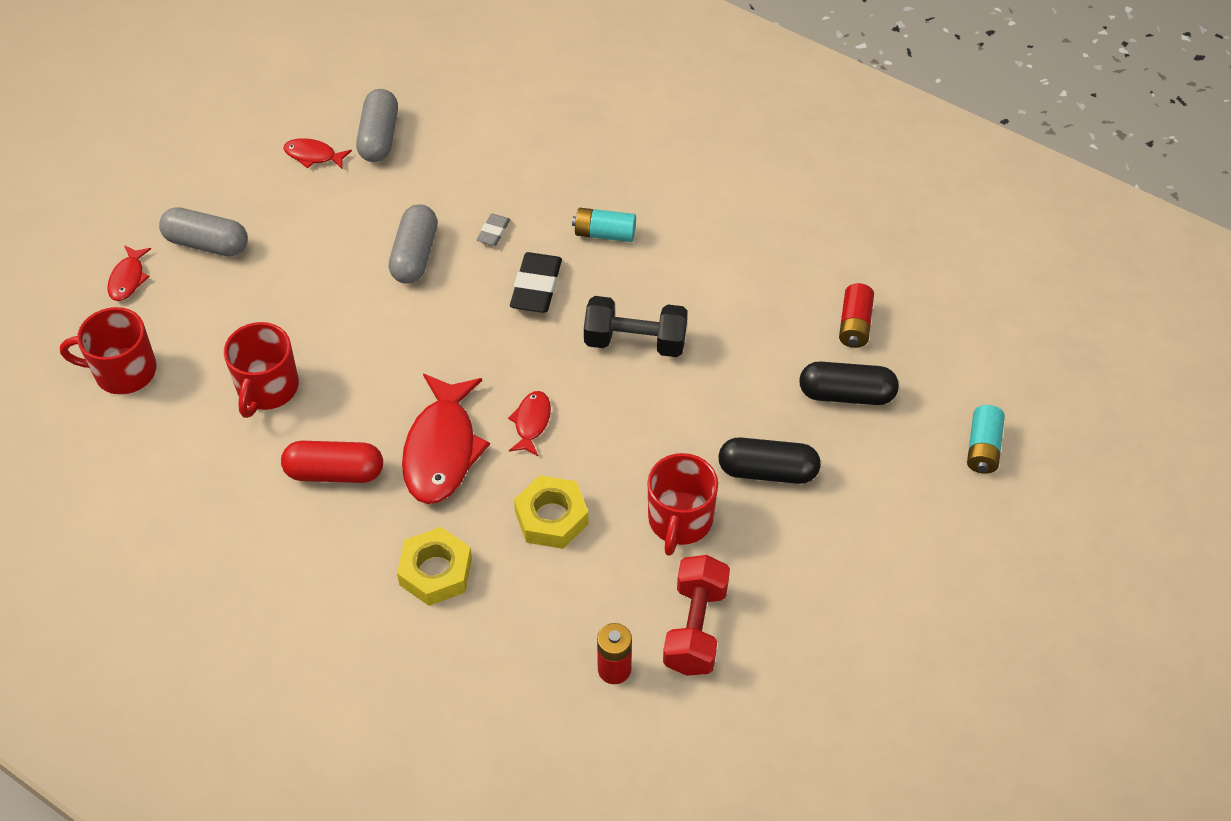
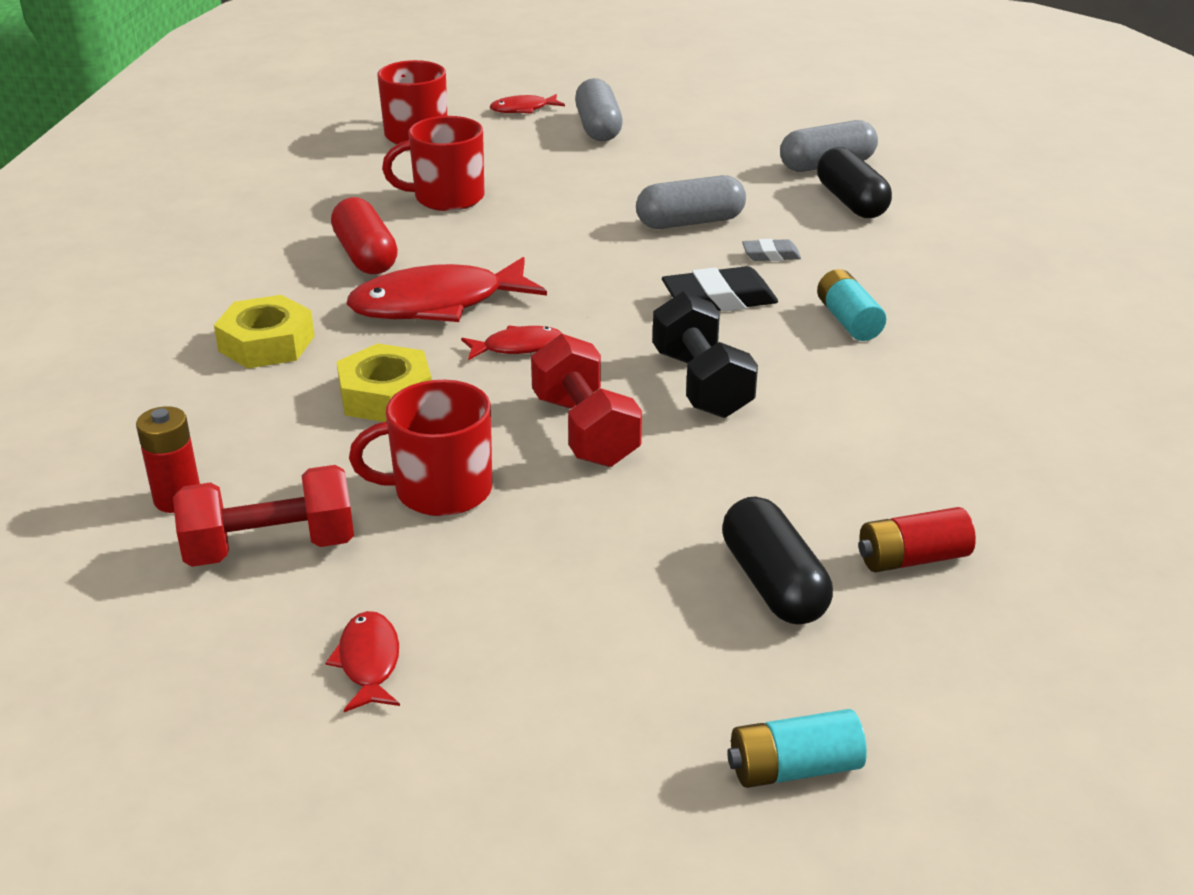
camera: 65 degrees right, 20 degrees down
(313, 156) = (762, 143): red fish -> red fish (369, 662)
(654, 422) = (585, 430): none -> red dumbbell
(767, 471) = (574, 544): black capsule -> black capsule (851, 202)

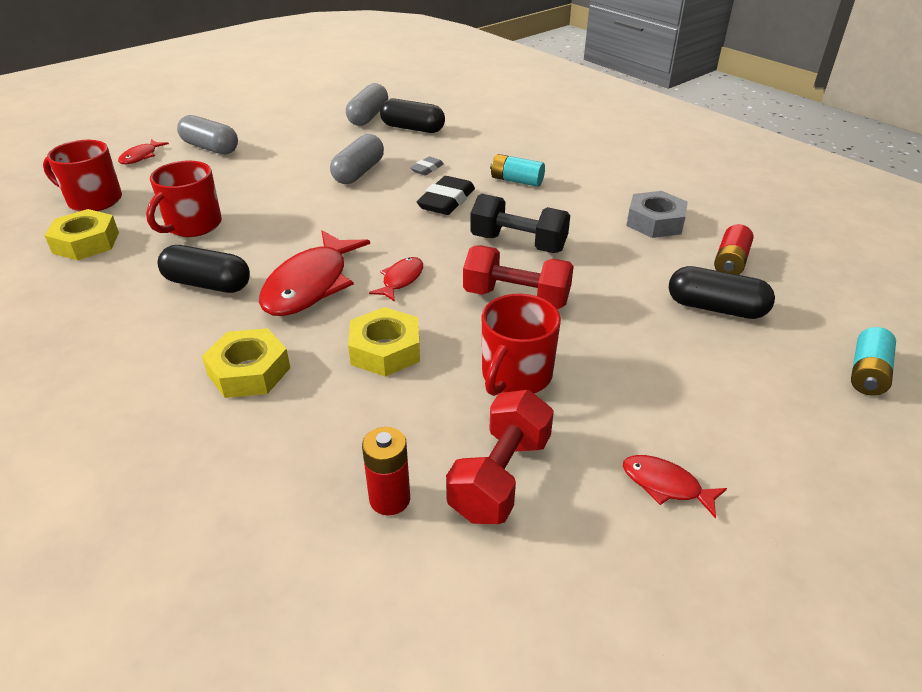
camera: 50 degrees left, 5 degrees up
(347, 170) = (86, 242): none -> yellow nut
(365, 256) = (207, 284): red capsule -> black capsule
(919, 460) = (655, 222): none -> grey nut

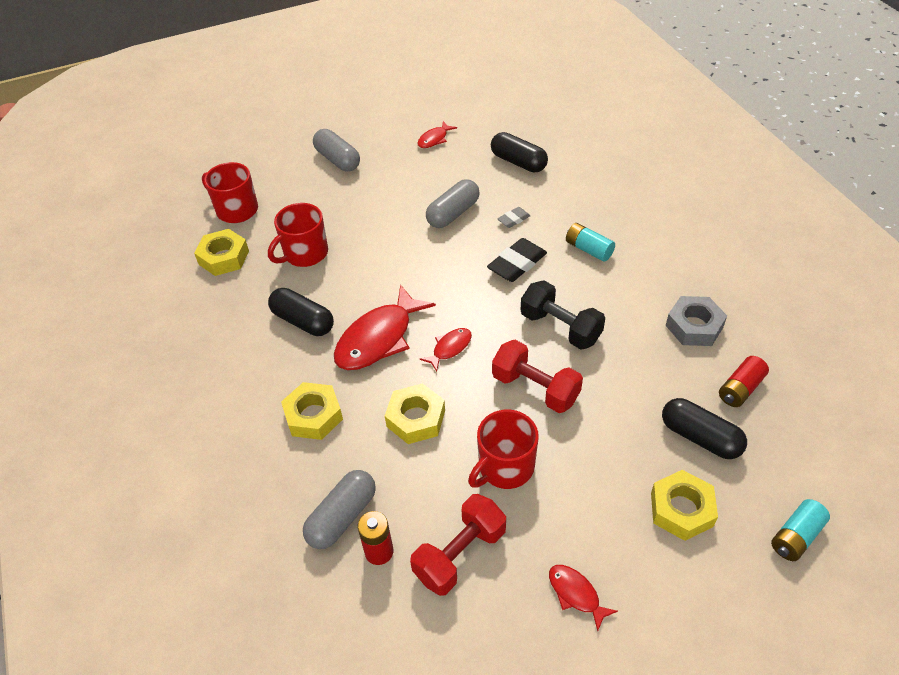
camera: 20 degrees right, 10 degrees up
(141, 156) = (280, 162): red fish -> red fish (434, 139)
(368, 117) = (483, 139): grey capsule -> grey capsule (342, 517)
(735, 374) = (681, 509): none -> yellow nut

